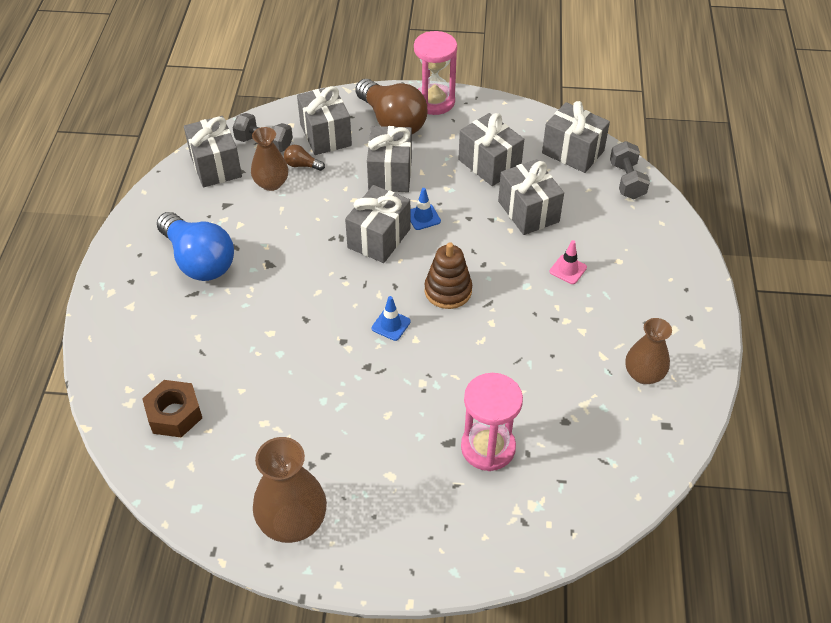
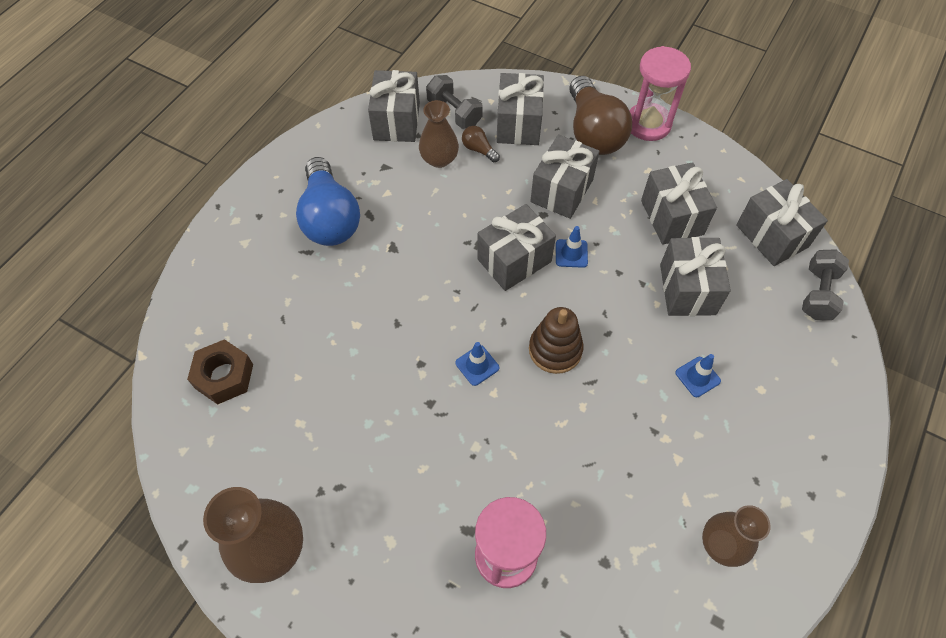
camera: 25 degrees right, 10 degrees up
(568, 269) = (697, 377): pink traffic cone -> blue traffic cone

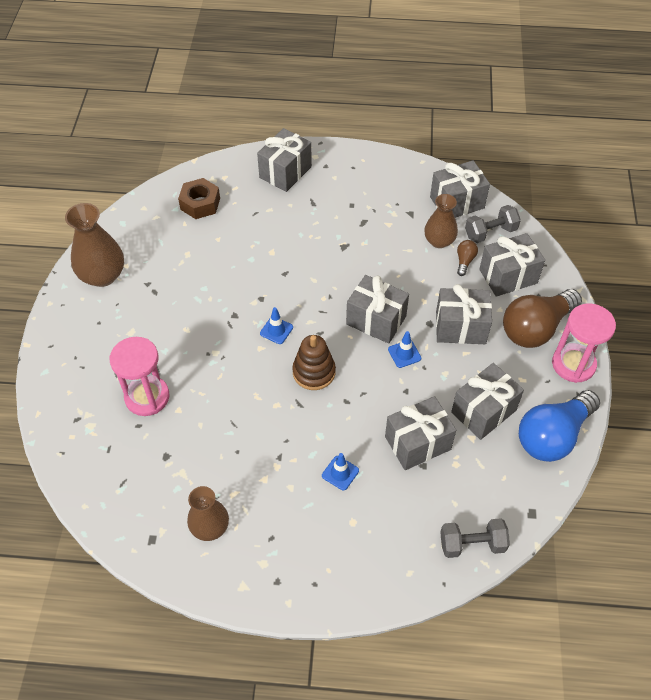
camera: 65 degrees right, 5 degrees down
(330, 218) = (347, 202): blue light bulb -> blue light bulb (553, 435)
(454, 112) = (490, 232): grey dumbbell -> grey dumbbell turned 45 degrees clockwise
(772, 236) = (512, 492): grey gift -> grey gift (285, 172)

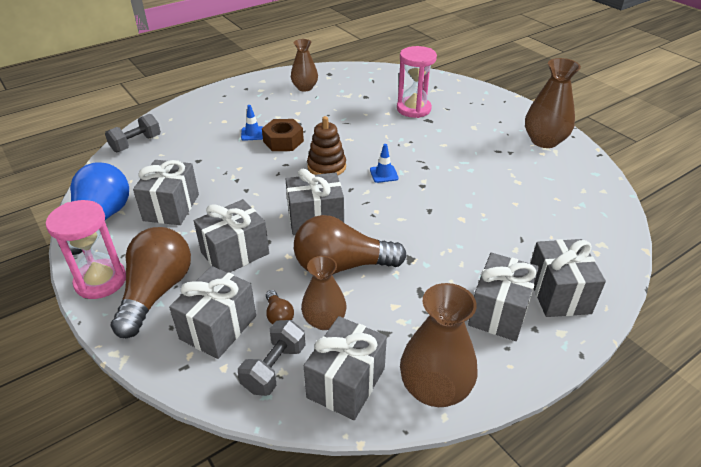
camera: 140 degrees right, 15 degrees down
(200, 204) = (573, 219): brown nut -> brown nut (283, 141)
(394, 269) = (342, 266): none -> brown light bulb
(404, 354) = (269, 210): blue traffic cone -> none
(413, 173) = (435, 388): none -> brown vase
(417, 443) = (211, 168): grey gift -> grey gift (499, 312)

